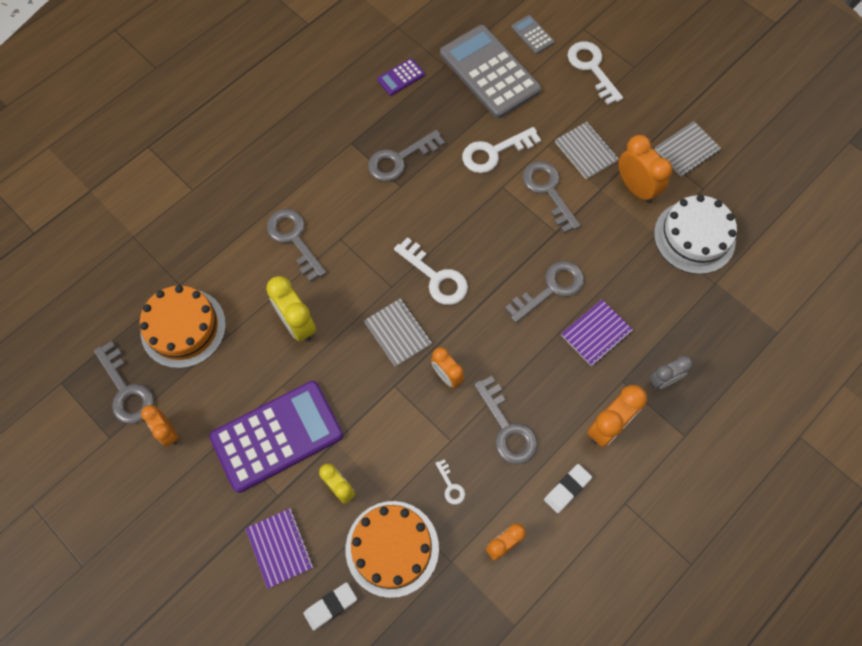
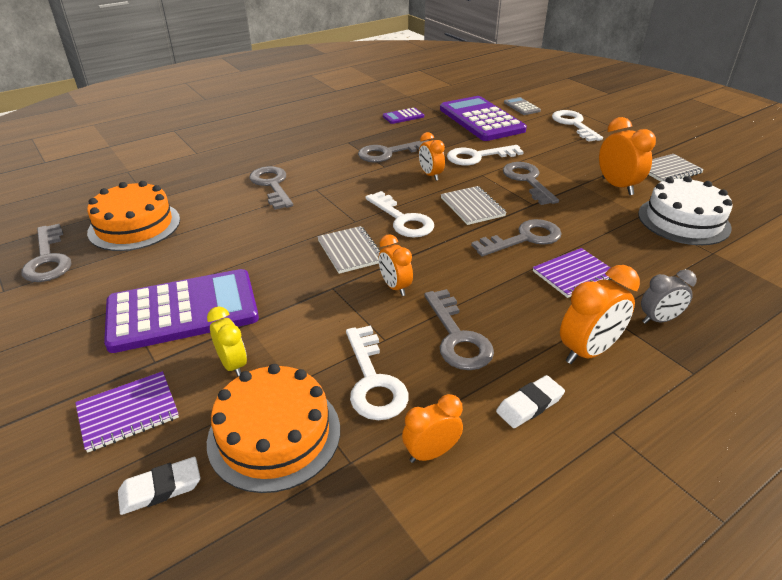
camera: 10 degrees right, 30 degrees down
(168, 432) = (66, 294): orange clock -> orange clock (430, 175)
(280, 548) = (128, 412): purple notebook -> purple notebook turned 75 degrees clockwise
(297, 324) = (248, 235): yellow clock -> none
(451, 486) = (373, 381): white key -> white key, size x2.07
(489, 72) = (481, 120): grey calculator -> purple calculator
(585, 151) = (566, 163): grey notebook -> grey notebook (472, 207)

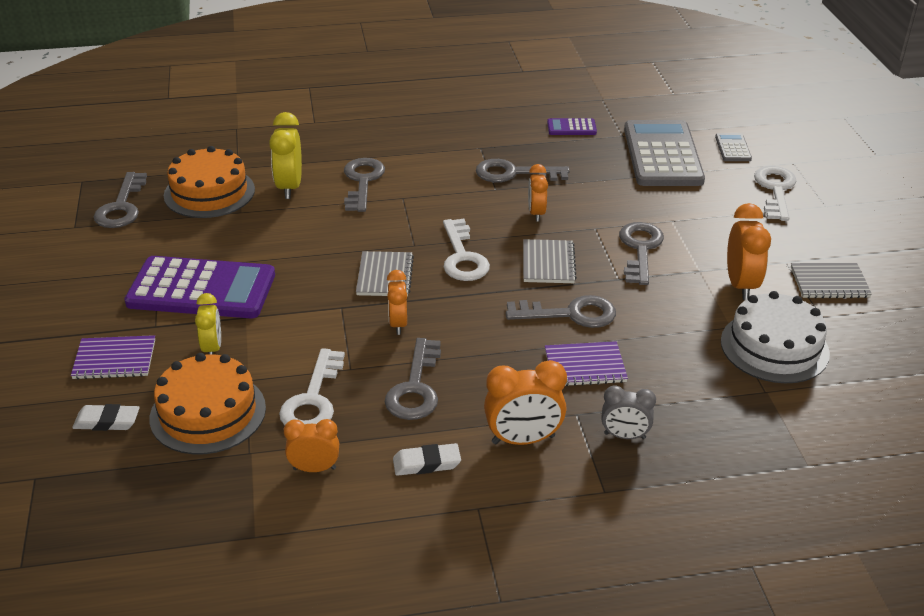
camera: 25 degrees right, 0 degrees up
(210, 204) = (289, 187): none -> yellow clock
(477, 157) = (611, 204): white key -> none
(481, 120) = (662, 155): purple calculator -> grey calculator

